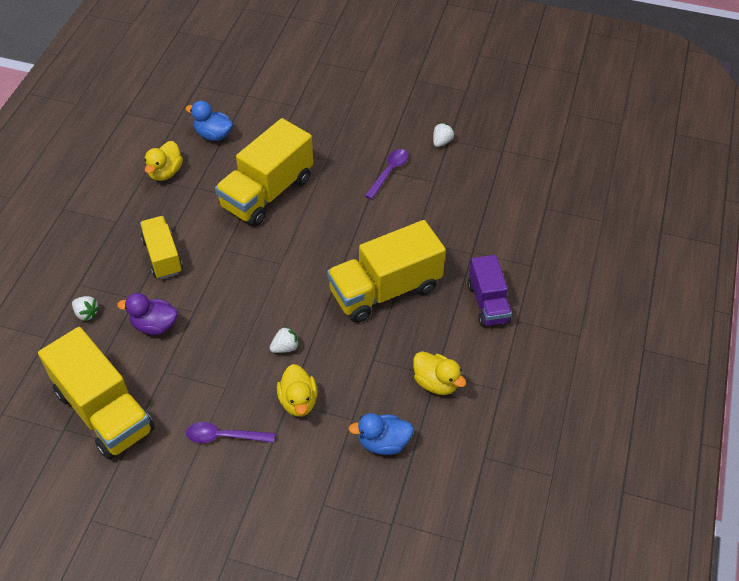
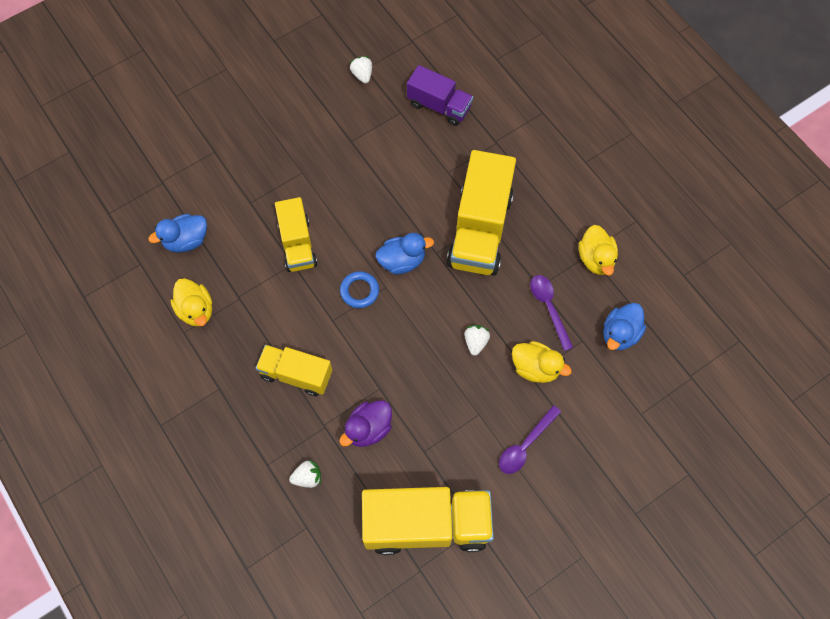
camera: 50 degrees left, 15 degrees up
(262, 250) = (359, 291): none -> blue ring
(267, 193) = (297, 244): yellow truck -> yellow truck, size x0.60
(311, 259) = (402, 261): none -> blue duck
(389, 172) = (360, 137): purple spoon -> purple spoon (549, 308)
(436, 383) = (596, 259): yellow duck -> yellow duck turned 90 degrees clockwise
(487, 303) = (552, 168): purple truck -> purple truck (439, 106)

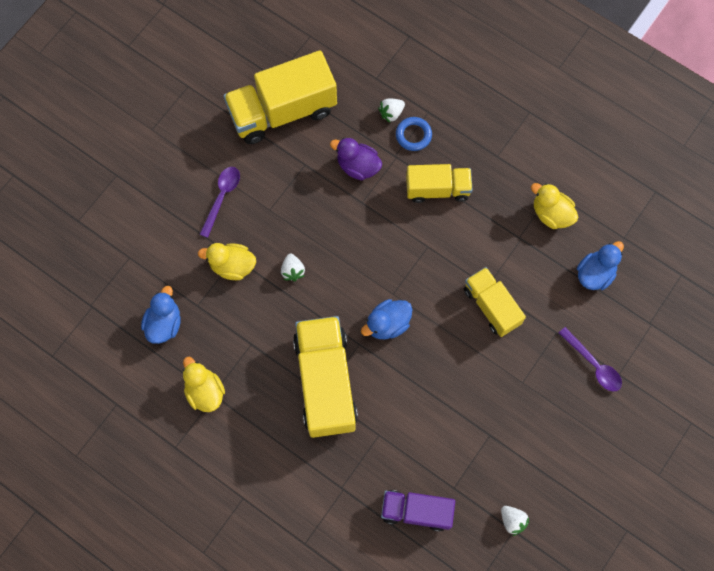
camera: 160 degrees right, 5 degrees up
(359, 291) = (415, 281): blue ring -> blue ring (413, 135)
(368, 429) = (358, 166): purple duck -> purple duck turned 90 degrees counterclockwise
(549, 308) = (236, 326): purple spoon -> purple spoon (593, 364)

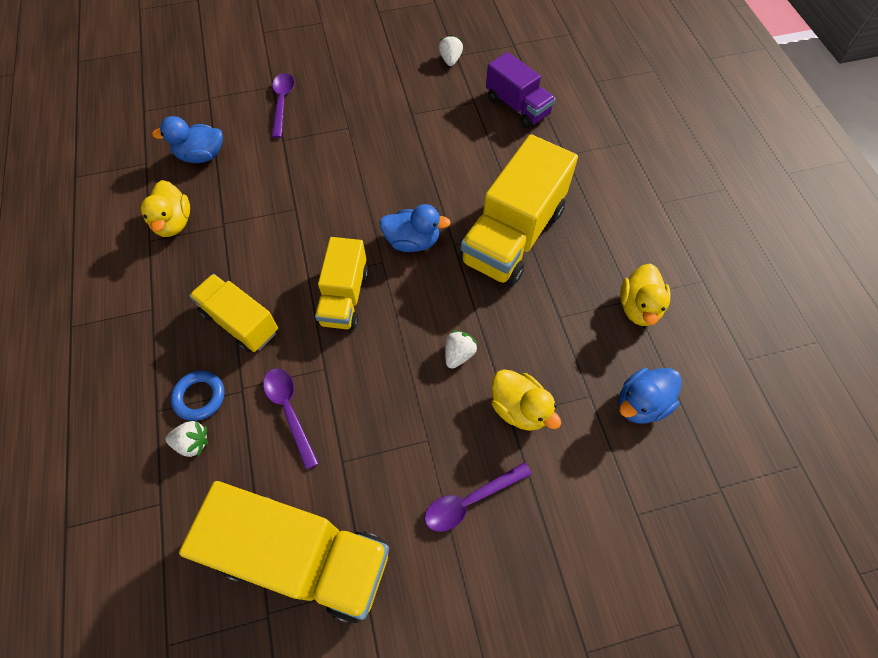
camera: 140 degrees left, 10 degrees down
(358, 166) = (289, 411): purple duck -> purple spoon
(491, 306) = (310, 192): yellow truck -> yellow truck (344, 297)

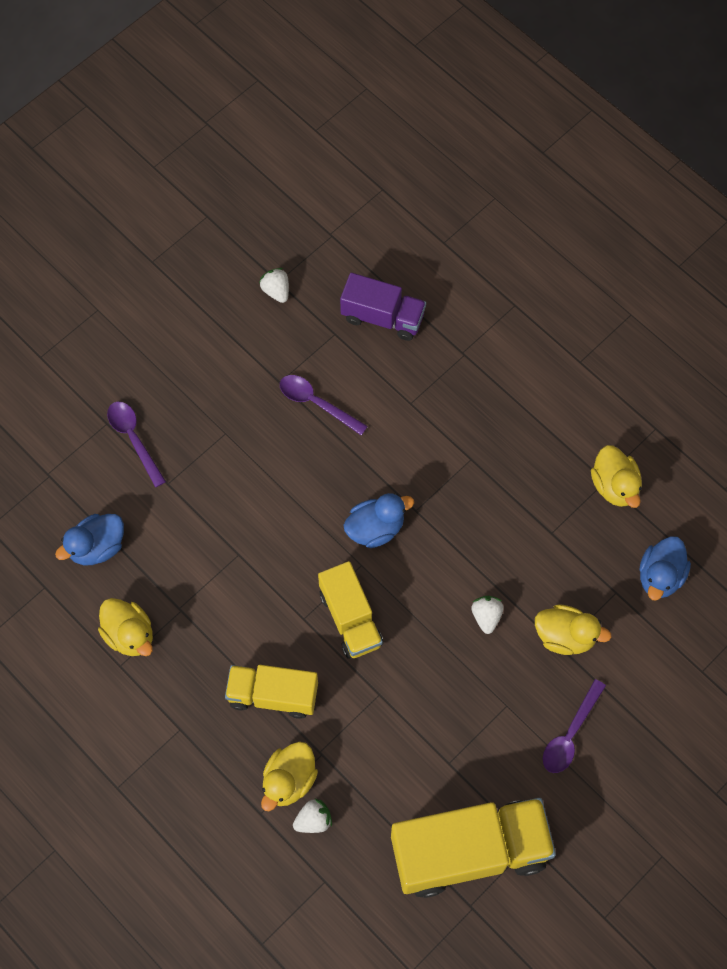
camera: 30 degrees left, 5 degrees up
(199, 397) = (289, 780): blue ring -> yellow duck
(289, 411) = (375, 747): purple spoon -> purple spoon (316, 403)
(513, 236) = (464, 472): yellow truck -> none

